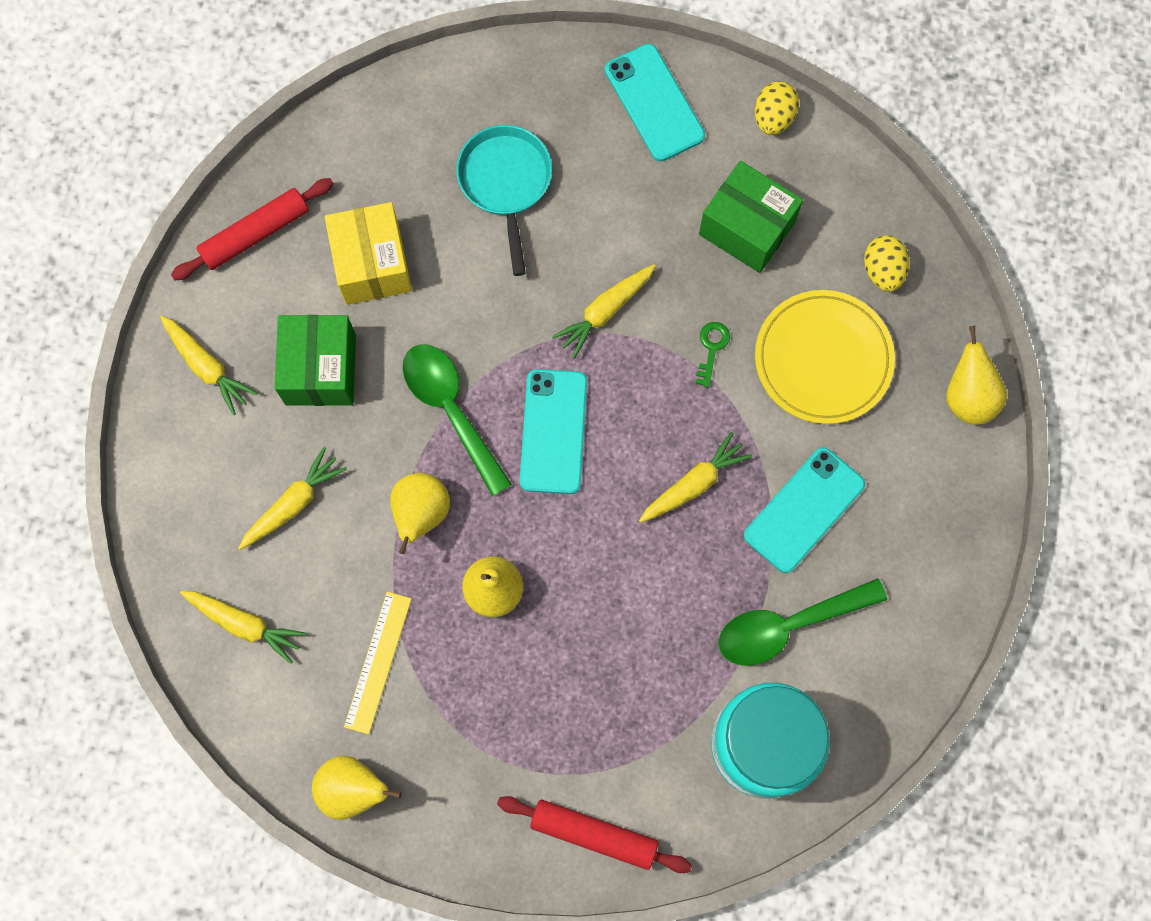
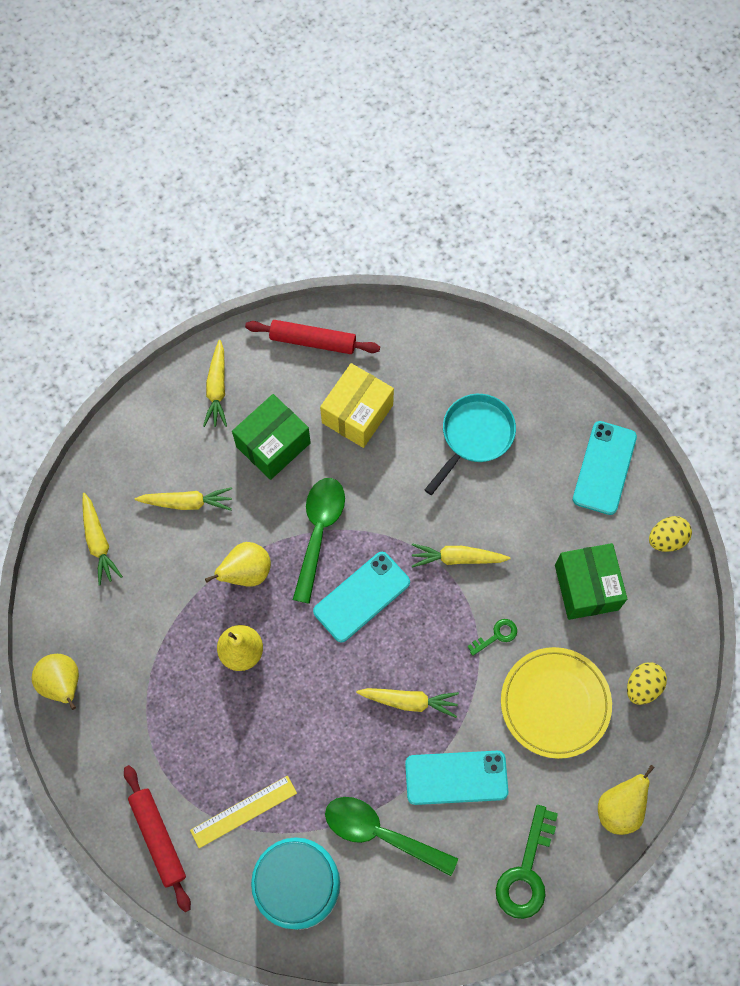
camera: 45 degrees right, 5 degrees down
(378, 662) = (143, 629): yellow ruler -> yellow ruler (243, 811)
(945, 531) = (526, 872): none -> green key

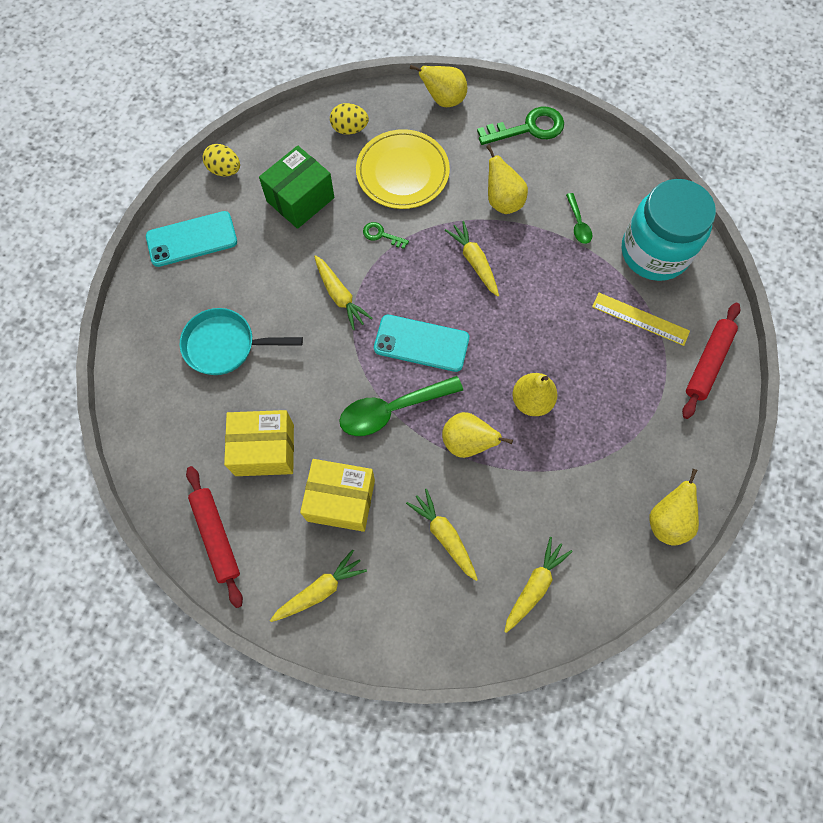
camera: 125 degrees left, 0 degrees up
(273, 445) = (341, 500): green box -> yellow box
(380, 833) = (578, 224): green spoon -> green spoon, size x0.52
(456, 777) = (502, 201): turquoise phone -> yellow pear

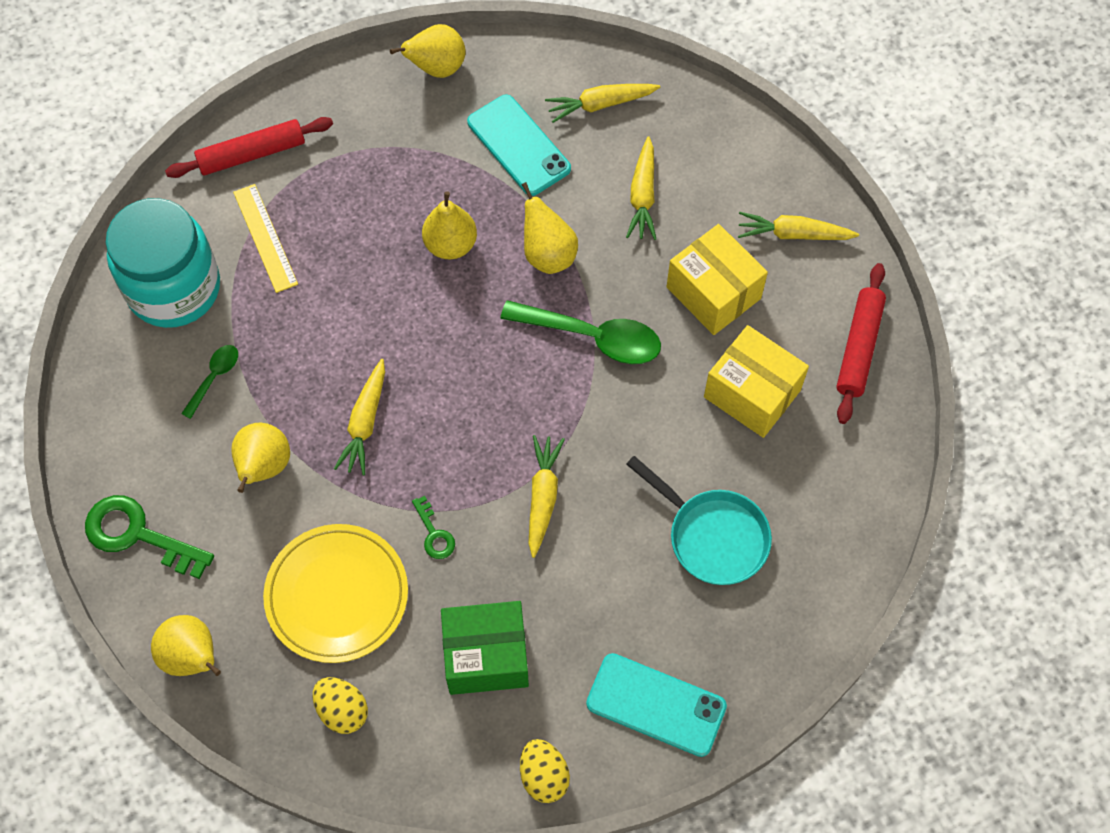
camera: 140 degrees left, 5 degrees down
(421, 343) = (503, 379): turquoise phone -> turquoise phone (518, 145)

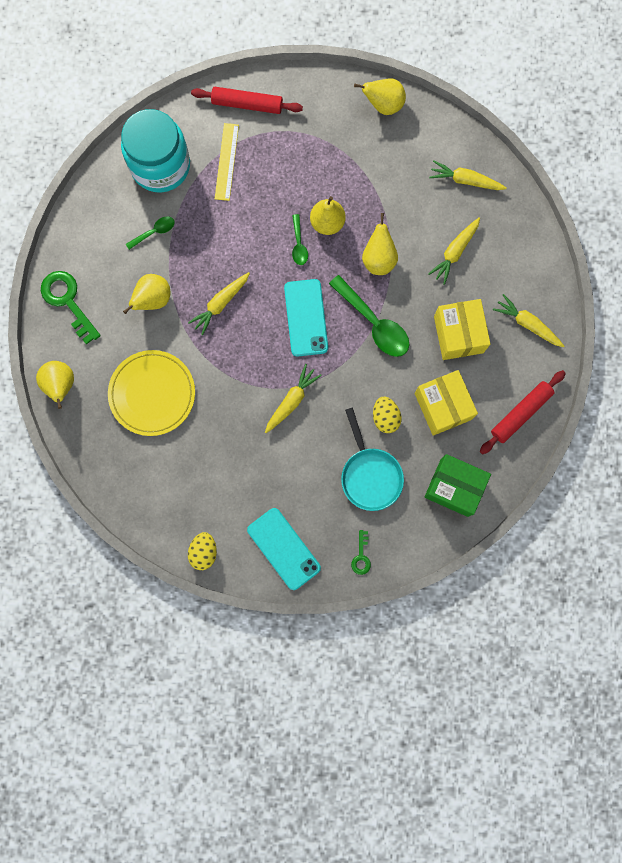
camera: 30 degrees right, 15 degrees up
(342, 710) = (121, 458): yellow egg -> yellow egg (385, 417)
(428, 291) = (299, 244): none -> green spoon
(434, 534) = (222, 388): green key -> green key (361, 556)
(486, 656) = (211, 471): green box -> green box (454, 487)
(518, 145) = (402, 181): turquoise phone -> turquoise phone (306, 318)

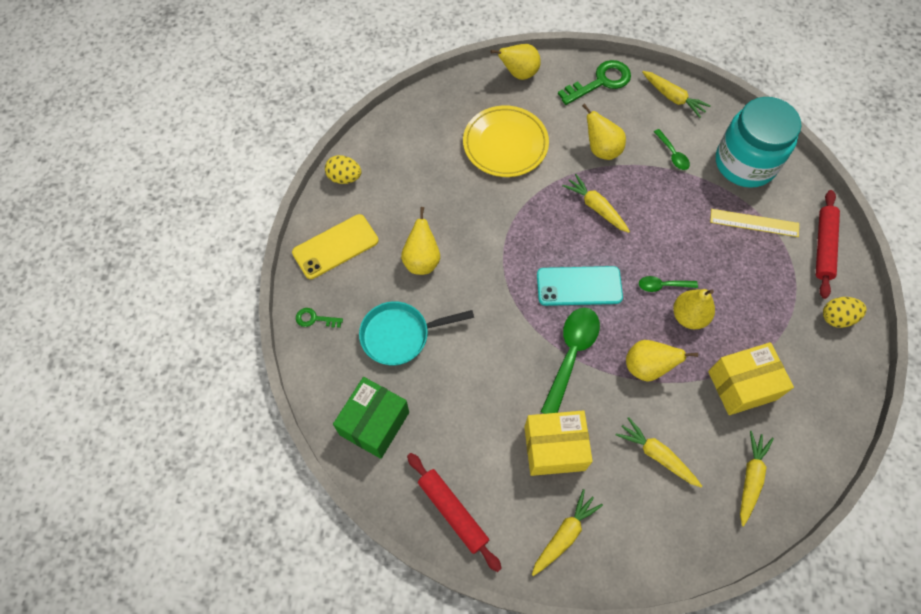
camera: 95 degrees right, 15 degrees down
(283, 548) = (335, 246): turquoise phone -> yellow phone
(291, 401) = (488, 265): yellow carrot -> yellow carrot (673, 97)
(374, 323) = (571, 355): green spoon -> green spoon turned 150 degrees clockwise
(383, 105) = (840, 390): yellow pear -> yellow pear (421, 260)
(385, 417) = (462, 357): yellow egg -> yellow egg (837, 317)
(443, 406) = (469, 421): yellow box -> yellow box (742, 385)

